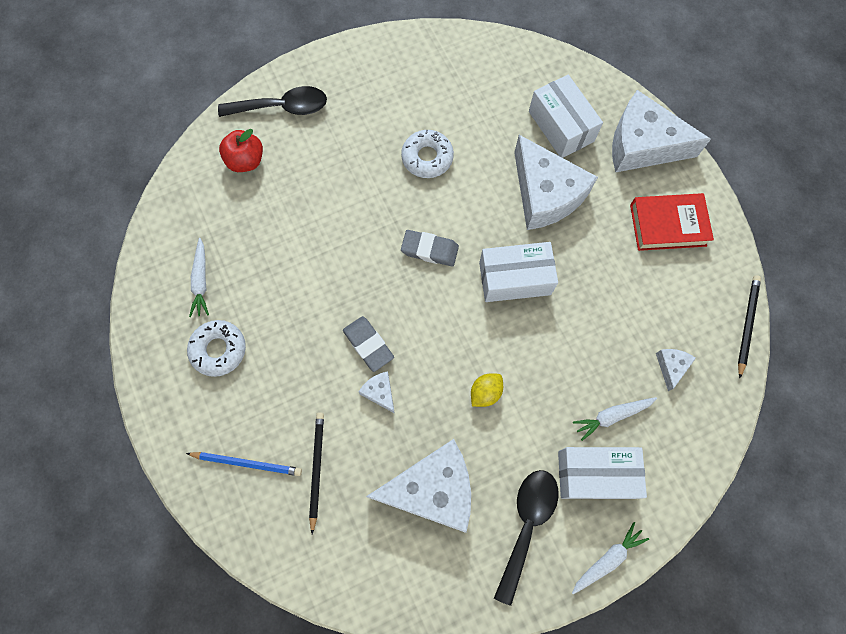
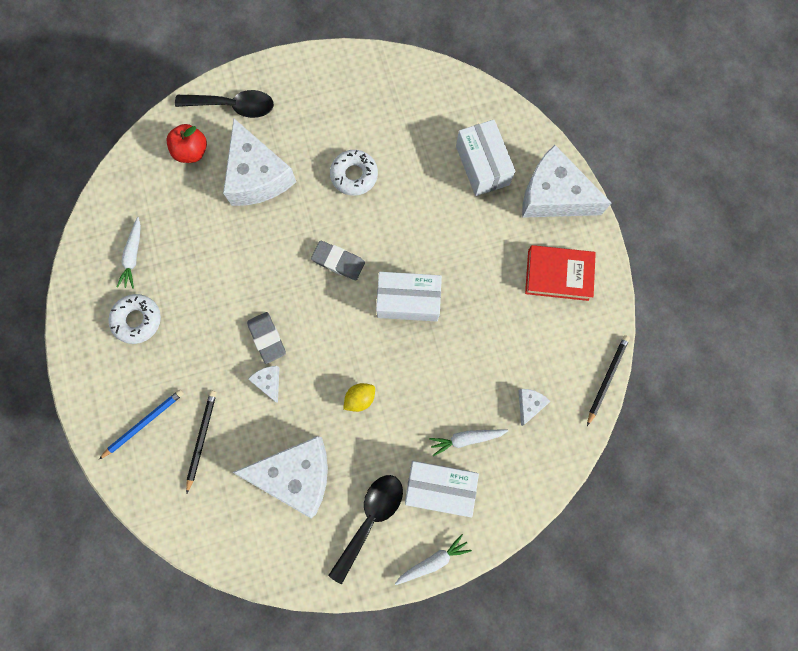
camera: 10 degrees right, 5 degrees up
(247, 463) = (144, 423): blue pencil -> blue pencil turned 60 degrees counterclockwise
(545, 194) = (453, 227): white cheese -> white cheese (257, 176)

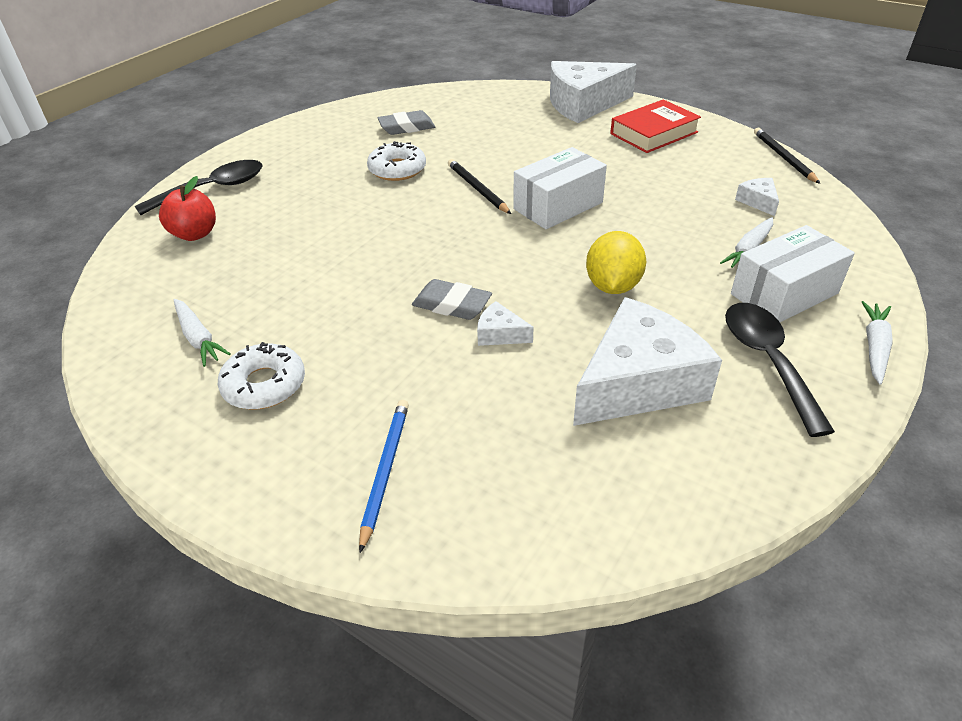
camera: 40 degrees left, 35 degrees down
(201, 439) = (484, 432): black pencil -> black pencil (477, 189)
(257, 176) = (294, 214): white cheese -> none
(338, 262) = (455, 219): grey eraser -> grey eraser (407, 127)
(360, 398) = (612, 286): yellow lemon -> yellow lemon, size x1.55
(482, 165) = (504, 116): white box -> none

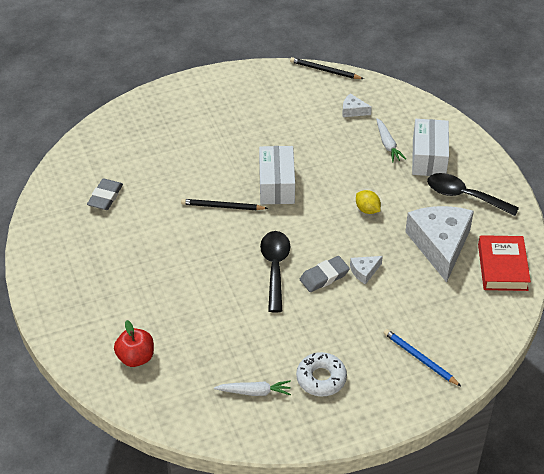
camera: 55 degrees left, 5 degrees up
(213, 189) = (83, 329): black spoon -> black spoon (275, 268)
(397, 169) = (158, 229): white donut -> none
(583, 104) = (173, 102): white cheese -> none
(612, 286) = (367, 210): yellow lemon -> yellow lemon, size x0.65
(654, 133) = (243, 98): red book -> red book (502, 267)
(874, 347) = (486, 158): white carrot -> none

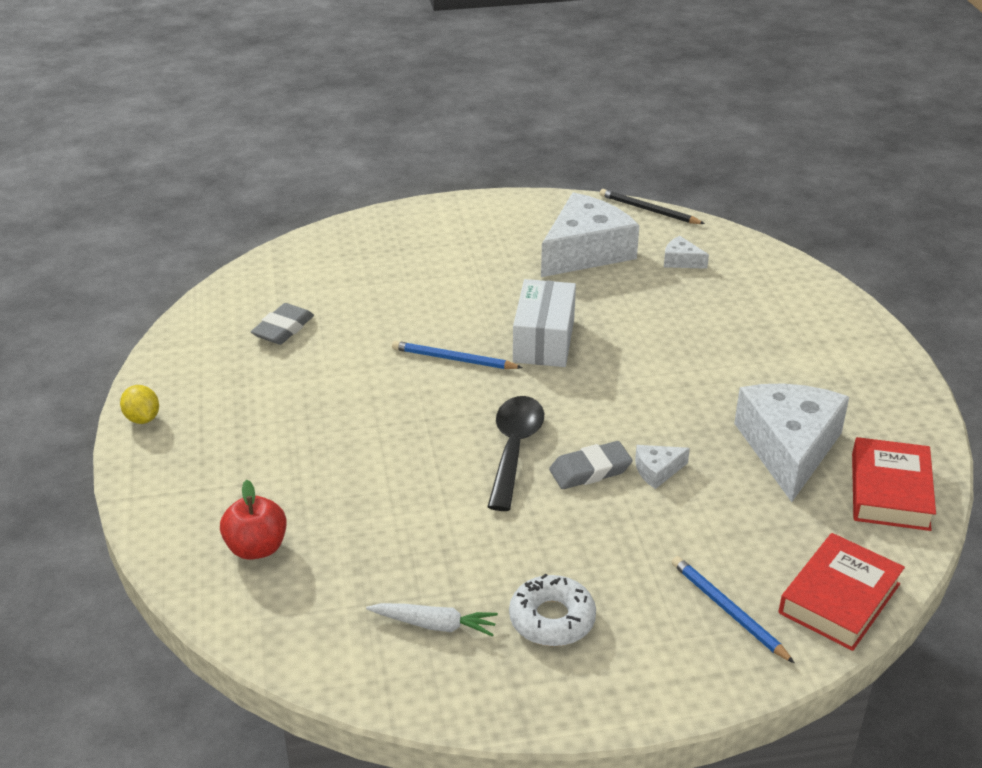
camera: 10 degrees right, 10 degrees down
(222, 207) = (453, 359): black pencil -> blue pencil
(289, 110) = (586, 251): none -> white cheese
(367, 210) = (678, 387): yellow lemon -> yellow lemon (142, 418)
(387, 144) = (726, 307): white carrot -> none
(429, 157) = (788, 330): white box -> none
(464, 196) = (838, 386): black spoon -> none
(481, 342) = (839, 598): none -> red book

